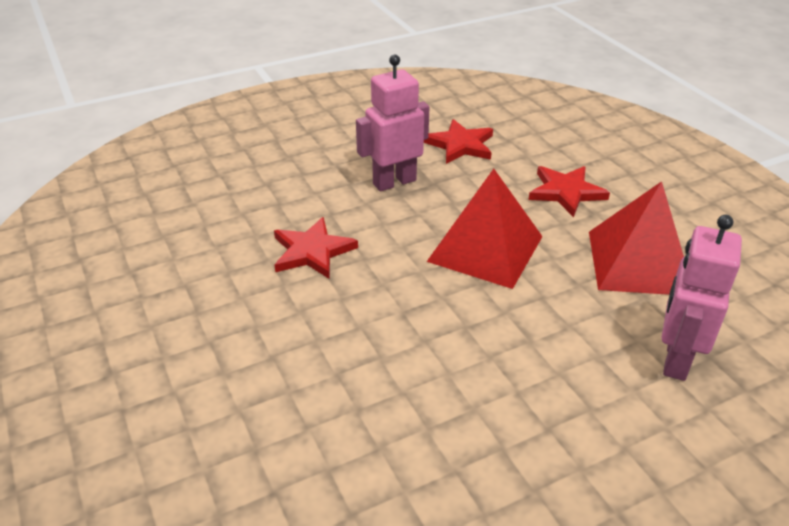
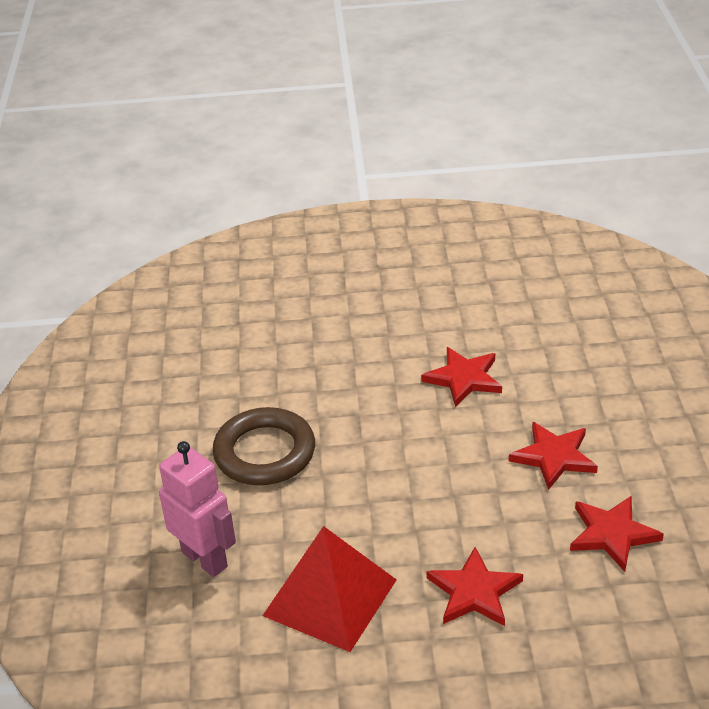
camera: 115 degrees right, 0 degrees up
(394, 182) = (554, 457): pink robot -> red star
(485, 248) = (411, 490): red pyramid -> none
(504, 366) = (264, 452): none -> brown ring

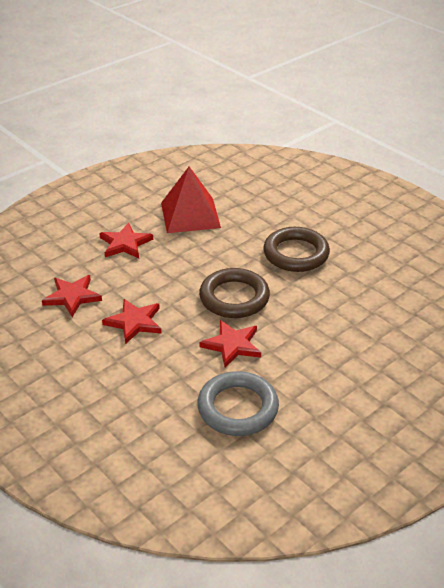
camera: 140 degrees right, 0 degrees up
(205, 559) = (263, 204): pink robot -> none
(405, 431) = (234, 297): none -> brown ring
(517, 320) = (238, 408): none -> grey ring

